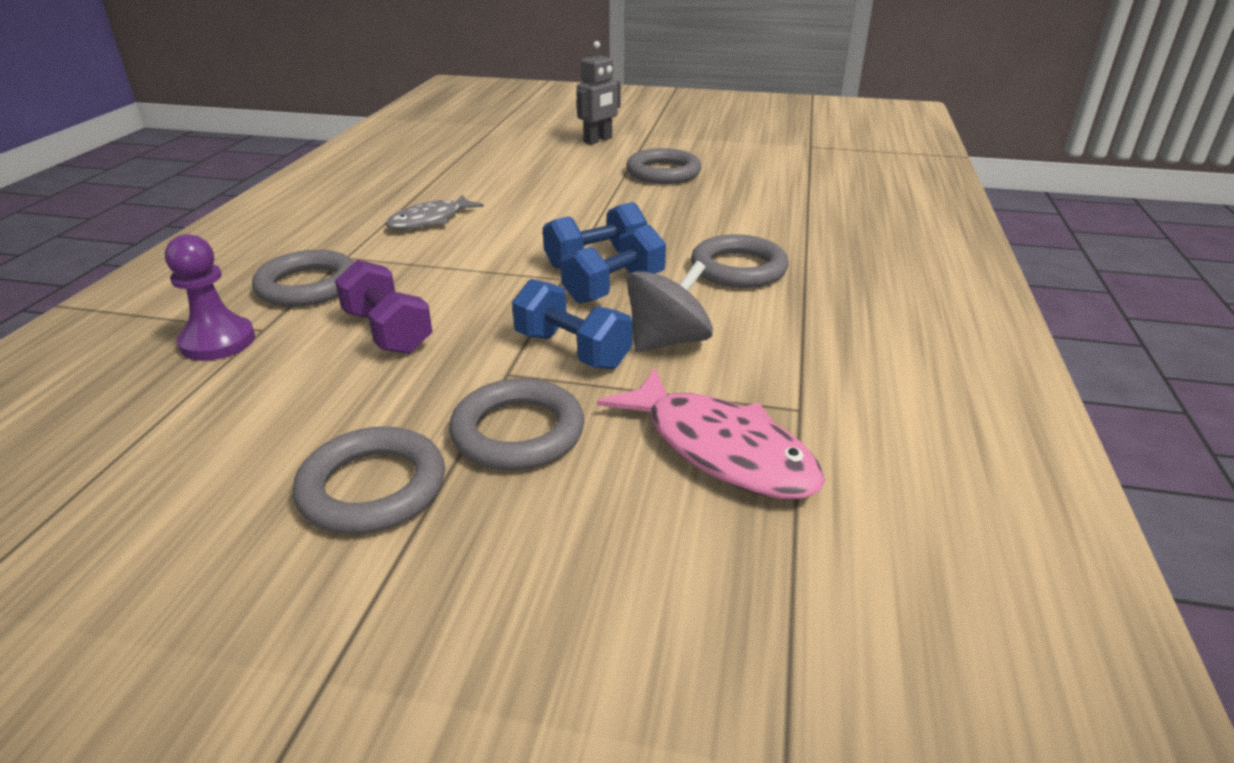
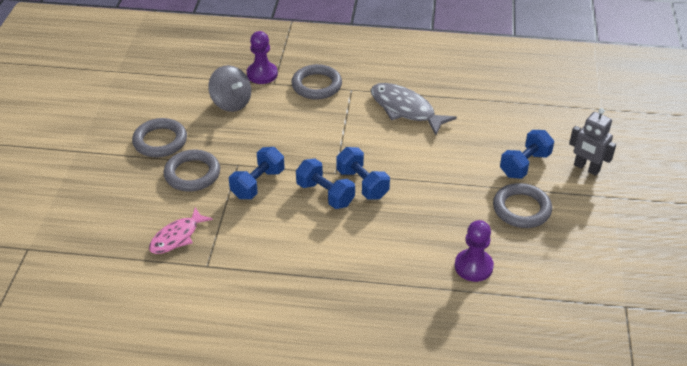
camera: 85 degrees right, 10 degrees up
(388, 332) = (272, 121): purple dumbbell -> none
(430, 220) = (405, 109): grey fish -> grey fish, size x1.51
(583, 165) = (524, 165): none -> blue dumbbell
(668, 341) = (268, 218): grey spinning top -> grey spinning top (231, 102)
(720, 449) = (177, 237): pink fish -> pink fish, size x0.66
(738, 269) = (357, 248): grey ring -> none
(765, 202) = (473, 266): none -> purple pawn

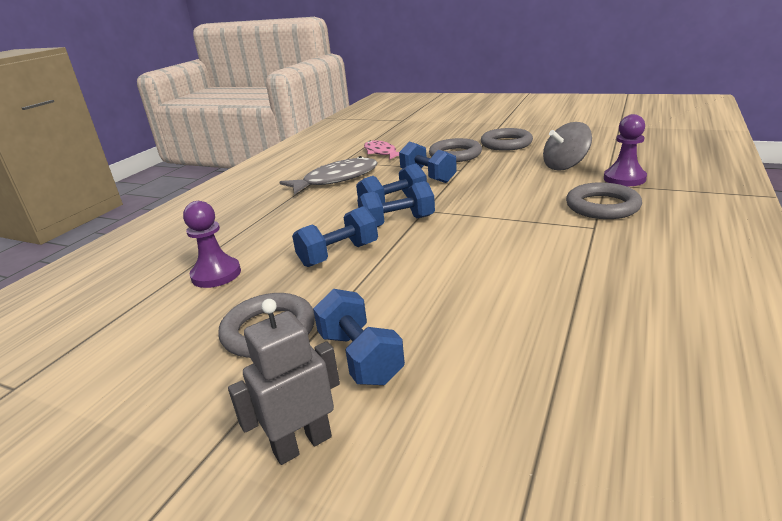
camera: 110 degrees right, 15 degrees down
(405, 109) = (540, 262): grey fish -> grey fish (336, 179)
(422, 204) = (338, 254): none -> blue dumbbell

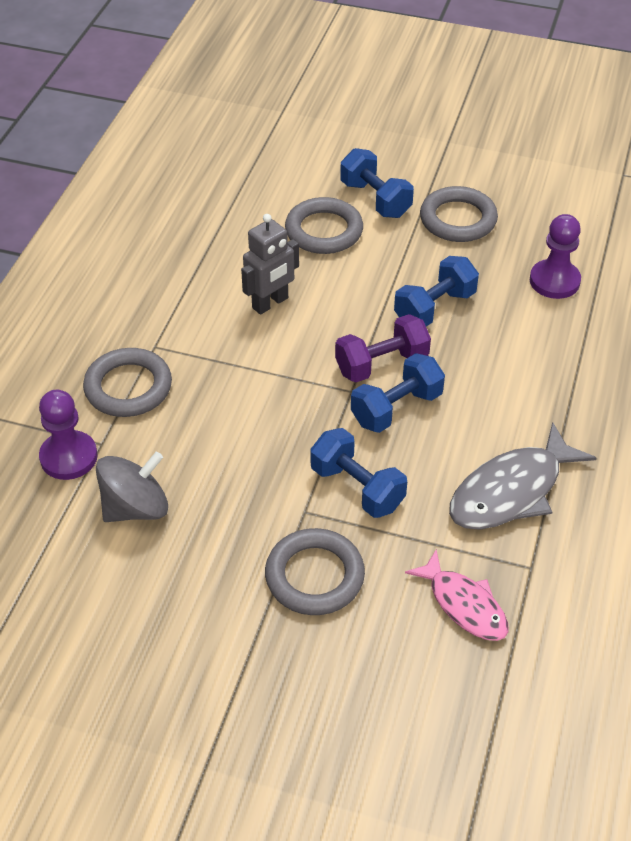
camera: 170 degrees right, 20 degrees up
(302, 444) = (393, 150): grey robot -> grey robot (270, 303)
(397, 222) = (381, 364): blue dumbbell -> purple dumbbell
(506, 143) = (214, 622): grey ring -> grey ring (324, 231)

